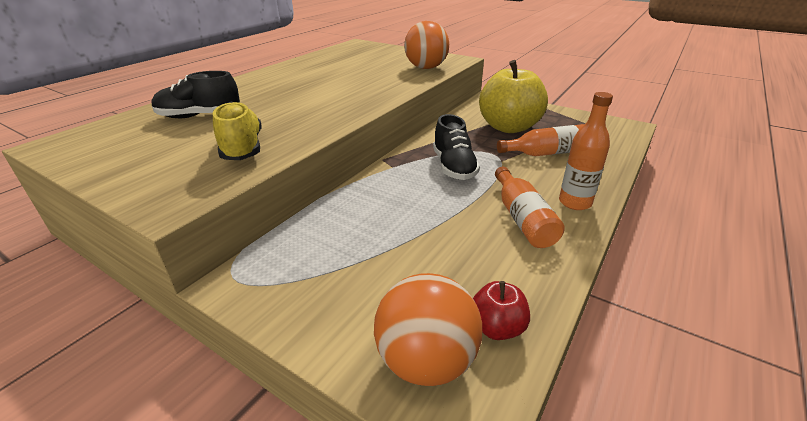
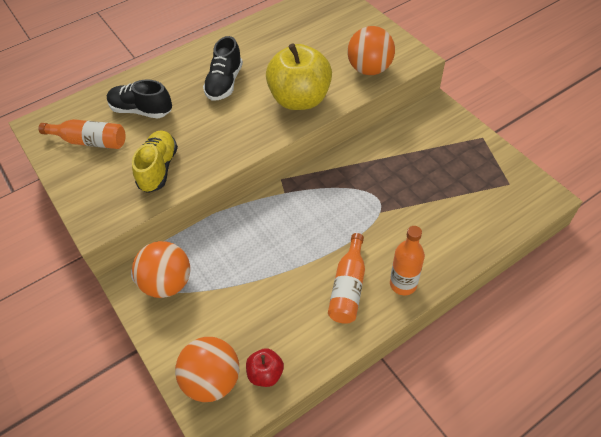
camera: 25 degrees right, 20 degrees up
(293, 270) = (168, 283): none -> orange ball
(453, 167) = (334, 208): black shoe -> black shoe (225, 83)
(509, 127) = (422, 164): yellow apple -> yellow apple (300, 99)
(546, 153) = (428, 214): orange bottle -> orange bottle (90, 141)

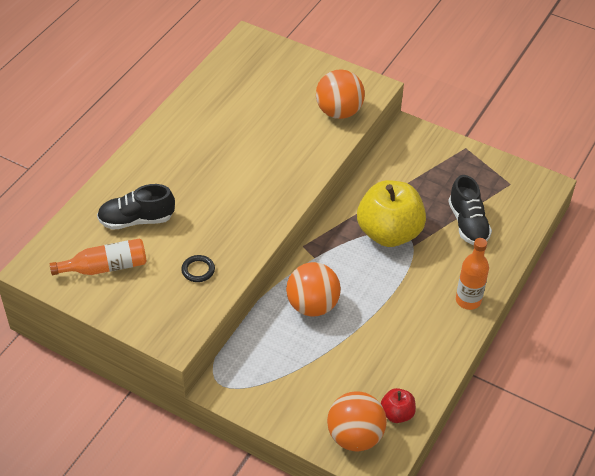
camera: 30 degrees left, 5 degrees down
(158, 169) = (198, 270): yellow shoe -> black ring
(168, 283) = (258, 375): orange ball -> orange ball (312, 305)
(225, 83) = (204, 167): black shoe -> black shoe (468, 224)
(300, 99) = (291, 161): yellow apple -> yellow apple (389, 233)
(348, 287) = (424, 319): orange bottle -> none

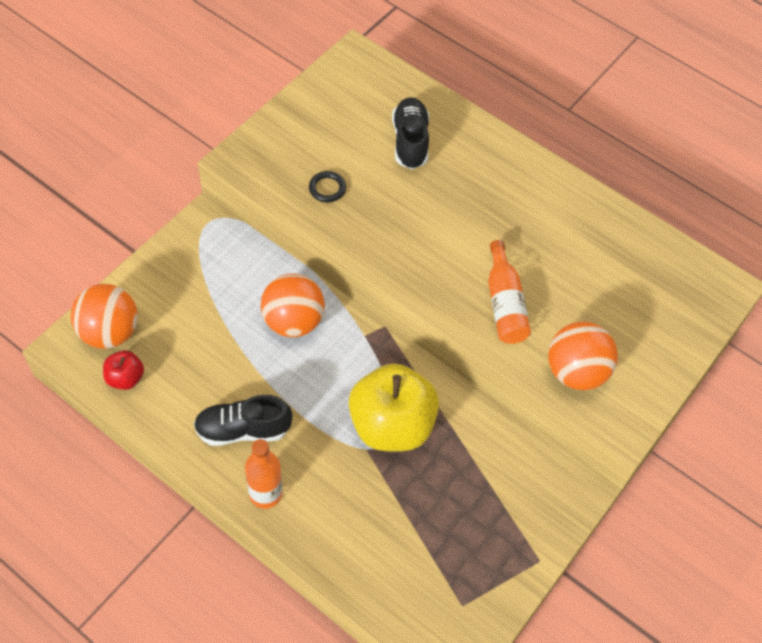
camera: 95 degrees right, 10 degrees up
(105, 267) = (347, 111): orange bottle -> orange bottle (504, 304)
(468, 224) = (394, 526): black shoe -> black shoe (243, 430)

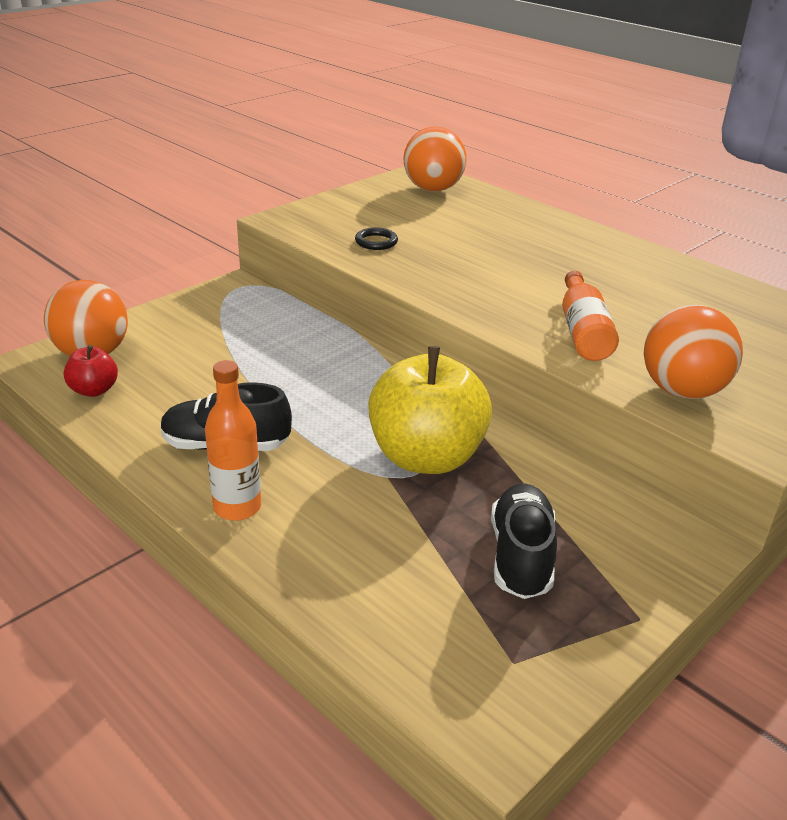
camera: 10 degrees right, 25 degrees down
(293, 321) = (316, 362): orange ball -> orange ball (433, 189)
(410, 142) = (475, 221): black shoe -> black shoe (521, 556)

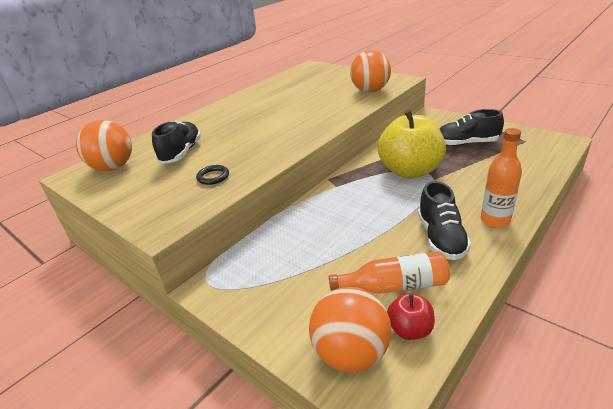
camera: 90 degrees left, 0 degrees up
(455, 223) = (181, 153): none -> black shoe
(583, 331) = (325, 110): orange bottle -> orange bottle (394, 286)

